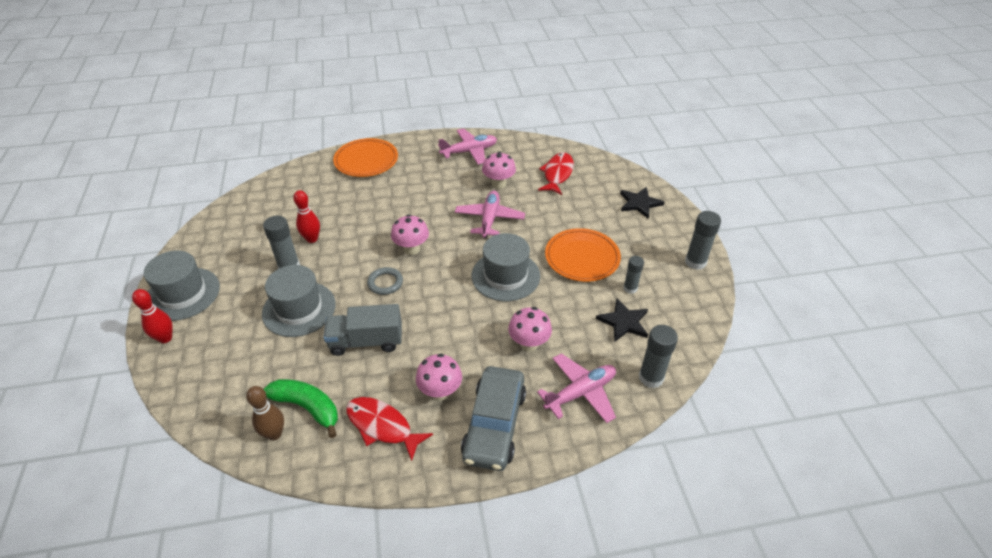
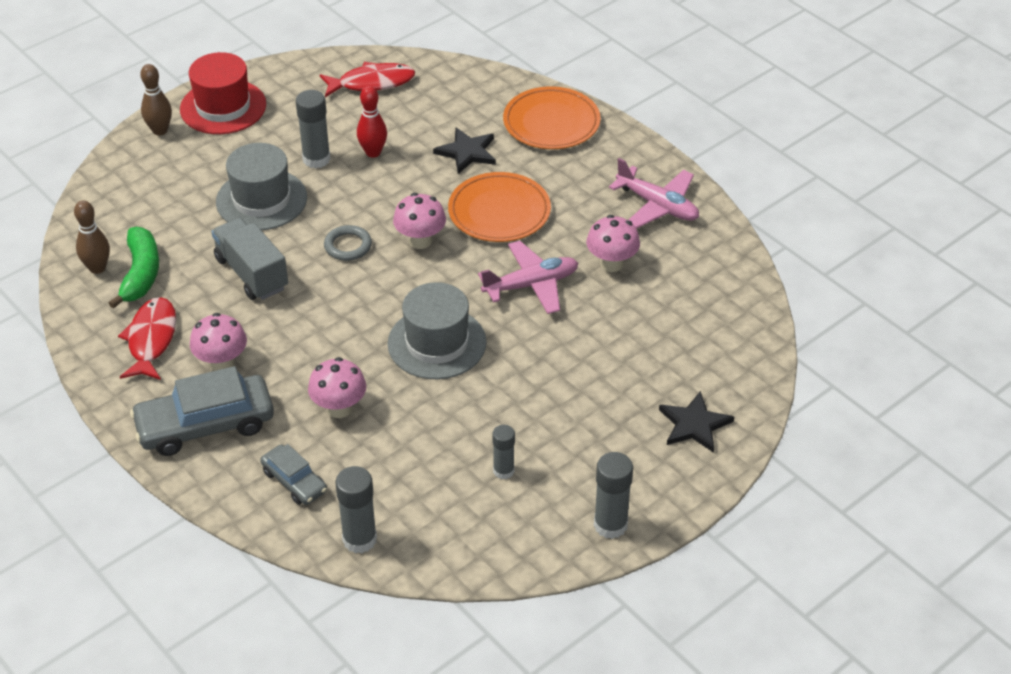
camera: 60 degrees right, 0 degrees up
(165, 338) = (160, 130): red bowling pin -> brown bowling pin
(183, 294) = (223, 107): grey hat -> red hat
(557, 174) = (686, 313): red fish -> red fish (372, 83)
(580, 393) = (294, 481): pink plane -> grey car
(582, 258) = (526, 403): orange plate -> orange plate (499, 212)
(624, 322) = (436, 484): black star -> black star (467, 152)

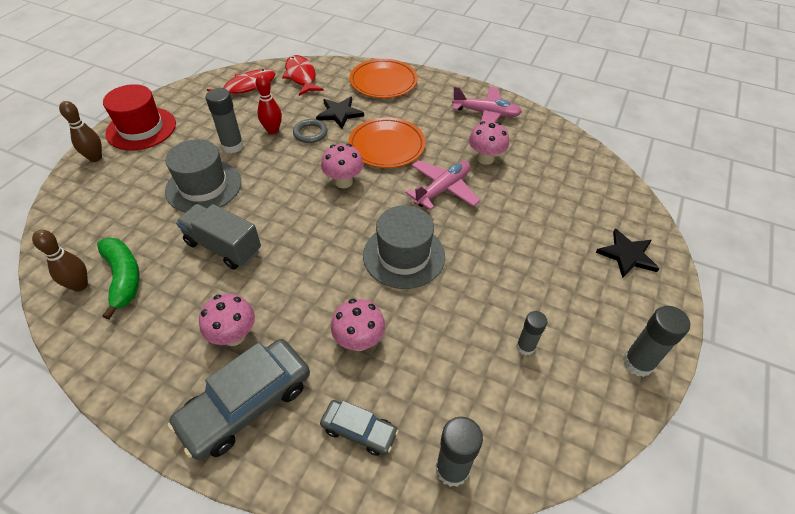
camera: 25 degrees left, 5 degrees up
(151, 339) = (157, 336): red fish -> red fish (301, 76)
(348, 246) = (291, 201): grey ring -> grey ring (310, 133)

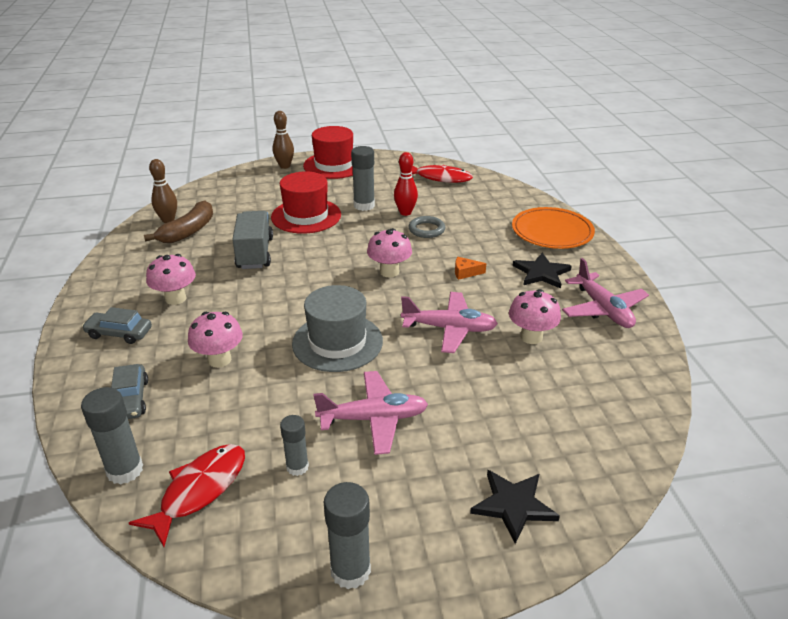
camera: 55 degrees right, 15 degrees down
(123, 278) = (188, 231): green banana -> brown banana
(203, 186) = (306, 216): grey hat -> red hat
(246, 404) = (119, 333): grey car -> grey car, size x0.55
(301, 76) = (491, 192): red fish -> red fish (199, 490)
(339, 113) = (472, 231): black star -> black star (541, 273)
(387, 146) = (465, 272): orange plate -> orange cheese
(506, 279) = (373, 419): none -> pink plane

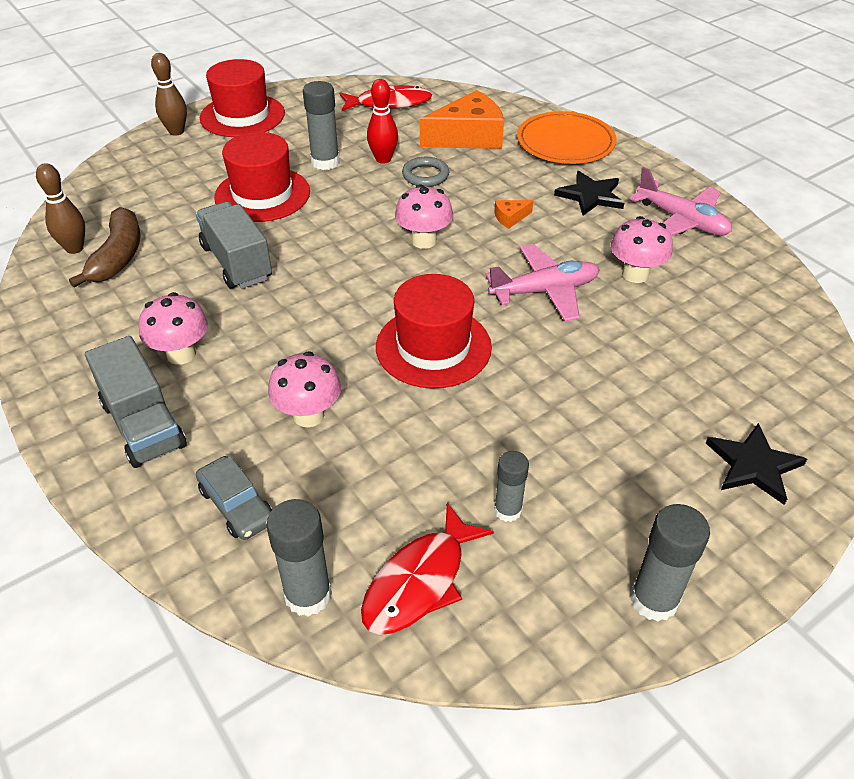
camera: 25 degrees left, 10 degrees up
(119, 333) = (143, 425): grey car -> grey truck
(199, 490) = (420, 581): red fish -> red fish turned 150 degrees counterclockwise
(337, 342) = (433, 347): grey hat -> red hat
(373, 419) = (545, 424): pink plane -> none
(479, 211) = (468, 137): none -> orange cheese

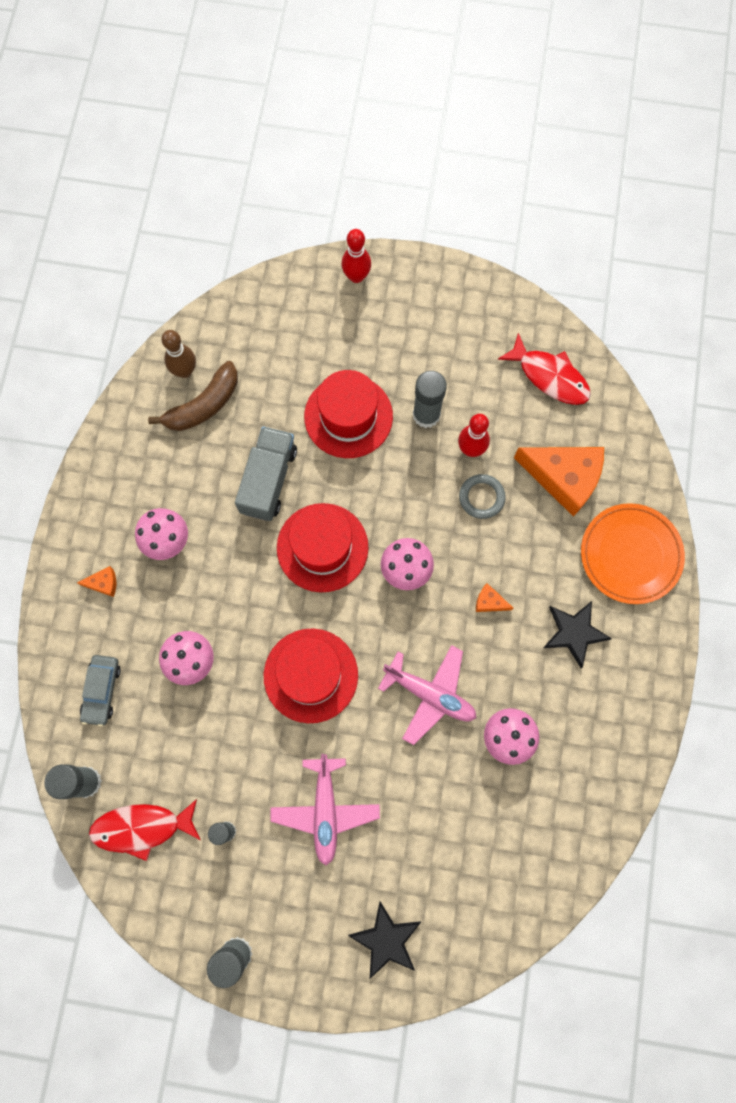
camera: 45 degrees right, 30 degrees up
(143, 425) = (103, 583): grey truck -> orange cheese
(176, 131) = (356, 276): brown bowling pin -> red bowling pin
(242, 116) = (422, 295): red hat -> red hat (322, 547)
(681, 221) = (607, 721): pink plane -> pink plane (325, 810)

